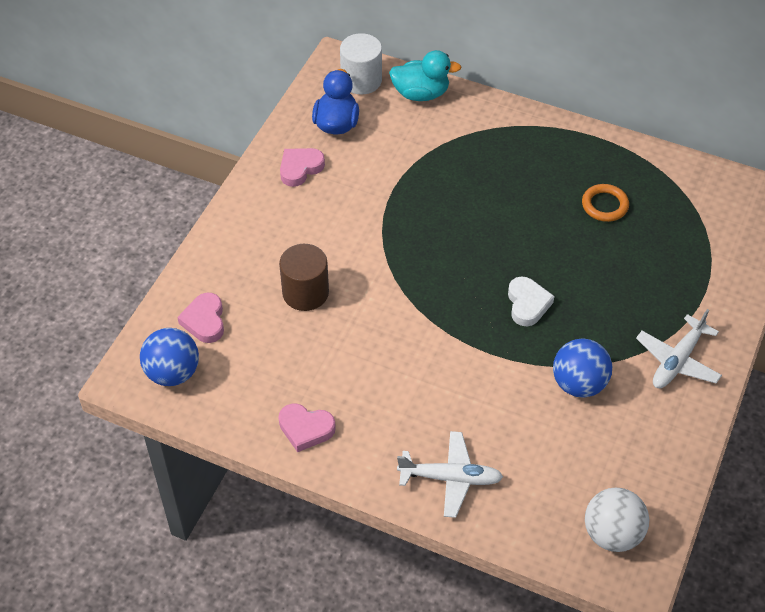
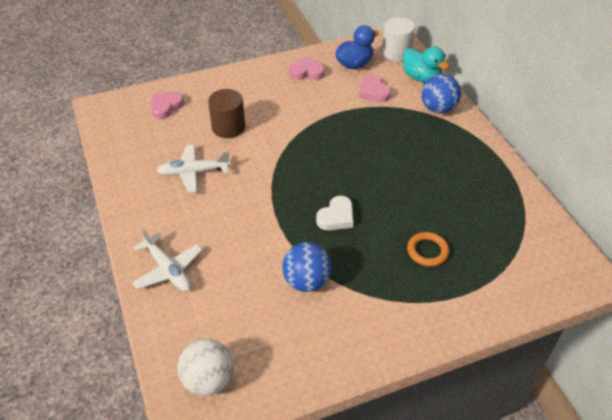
camera: 45 degrees right, 5 degrees down
(173, 373) = (120, 118): blue ball -> blue ball (438, 109)
(306, 429) = (137, 187): pink heart -> pink heart (373, 92)
(604, 205) = (458, 200): orange ring -> orange ring (427, 251)
(677, 360) = (387, 319): white plane -> white plane (193, 172)

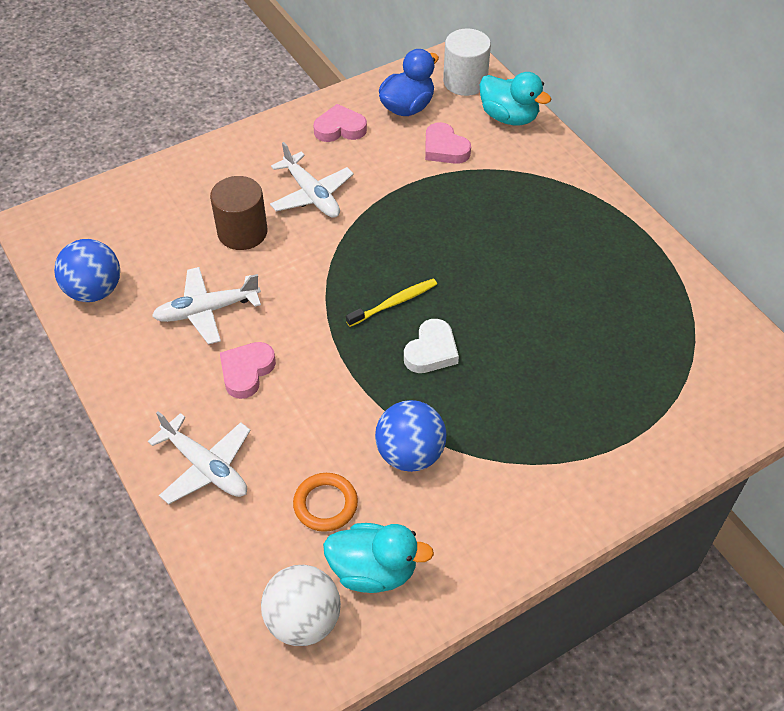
camera: 10 degrees left, 5 degrees up
(166, 107) = (139, 211): pink heart -> pink heart (246, 371)
(264, 354) = (373, 570): none -> turquoise duck
(279, 110) = (311, 194): none -> white plane
(318, 183) = (394, 303): none -> yellow toothbrush
(427, 251) = (569, 384): orange ring -> orange ring (325, 504)
(438, 109) = (542, 164): blue ball -> blue ball (94, 291)

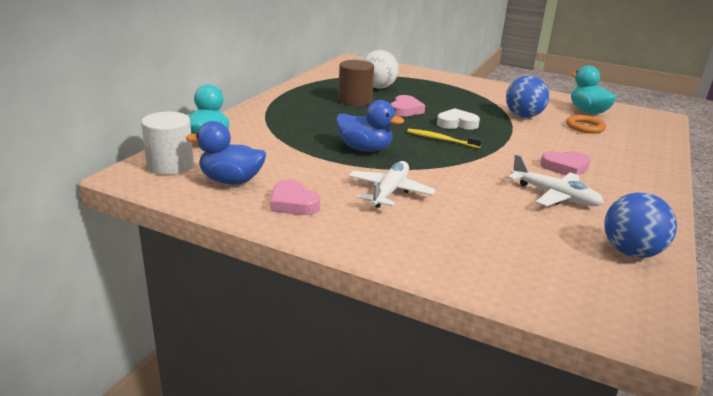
camera: 125 degrees left, 25 degrees down
(205, 467) = (634, 160): white plane -> none
(242, 232) = (469, 208): brown cylinder -> brown cylinder (355, 100)
(303, 620) = (636, 119): white ball -> white ball (378, 87)
(414, 222) = (365, 149): none -> blue duck
(444, 148) = (271, 155): pink heart -> pink heart (405, 110)

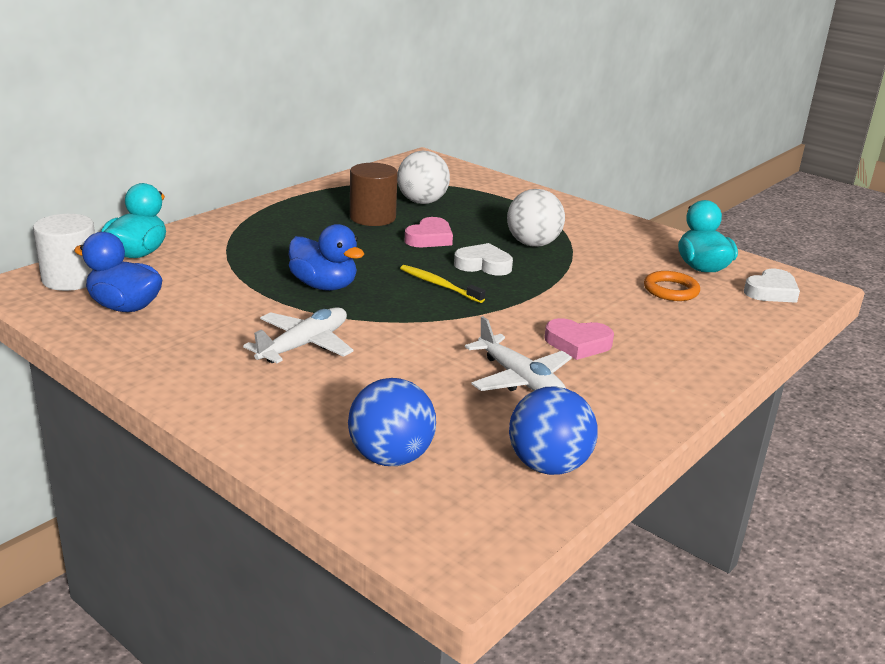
camera: 15 degrees right, 0 degrees up
(293, 203) = (174, 343): pink heart -> none
(474, 107) = (533, 244): none -> white ball
(523, 116) = (593, 264): blue ball -> blue ball (390, 457)
(641, 121) = (771, 291): none -> white heart

